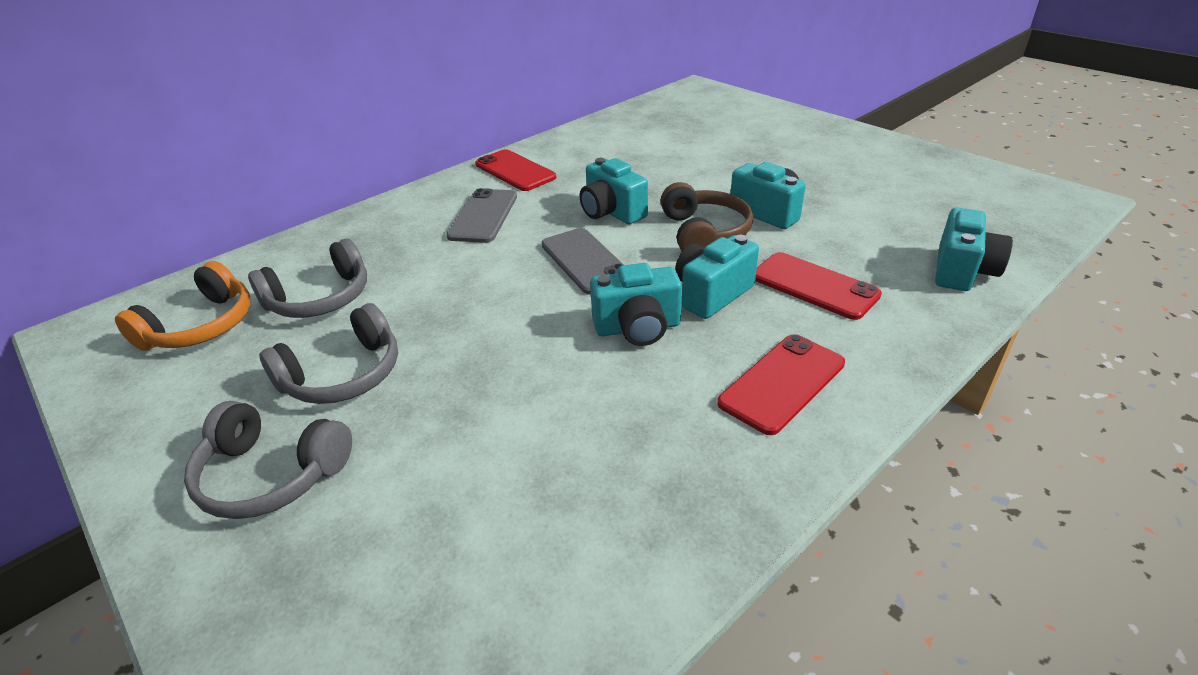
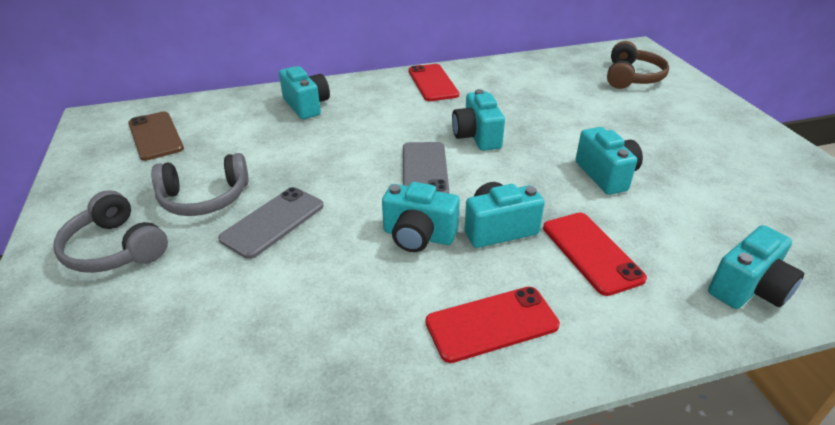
camera: 25 degrees right, 0 degrees up
(201, 326) = (156, 136): orange headphones -> brown phone
(320, 298) = (233, 140): grey headphones -> none
(383, 234) = (306, 106): none -> turquoise camera
(483, 216) = (382, 112): grey phone -> grey phone (273, 222)
(704, 233) = (535, 176): brown headphones -> brown headphones (632, 77)

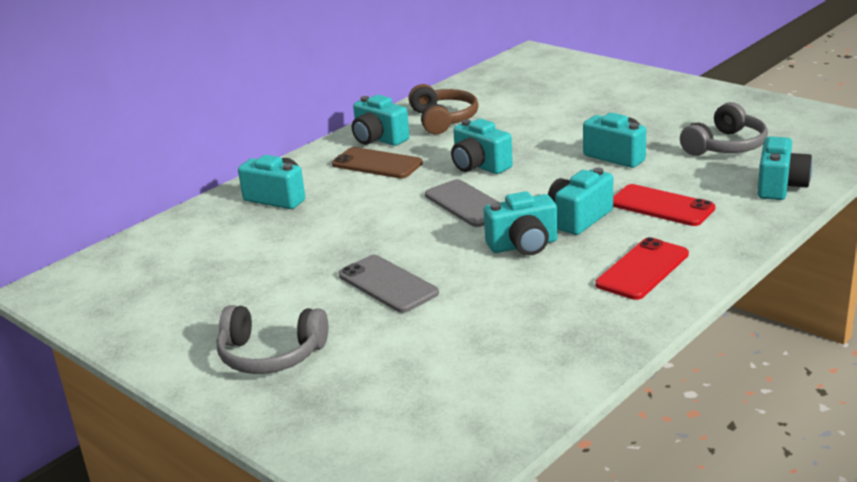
camera: 30 degrees left, 10 degrees down
(156, 136) = (153, 275): brown phone -> brown phone (377, 164)
(204, 198) = (295, 295): grey headphones -> grey headphones (725, 146)
(273, 222) = (388, 284): grey phone -> grey phone turned 45 degrees counterclockwise
(433, 83) = (379, 139): red phone -> turquoise camera
(632, 77) = (556, 78): brown headphones -> brown headphones (443, 119)

